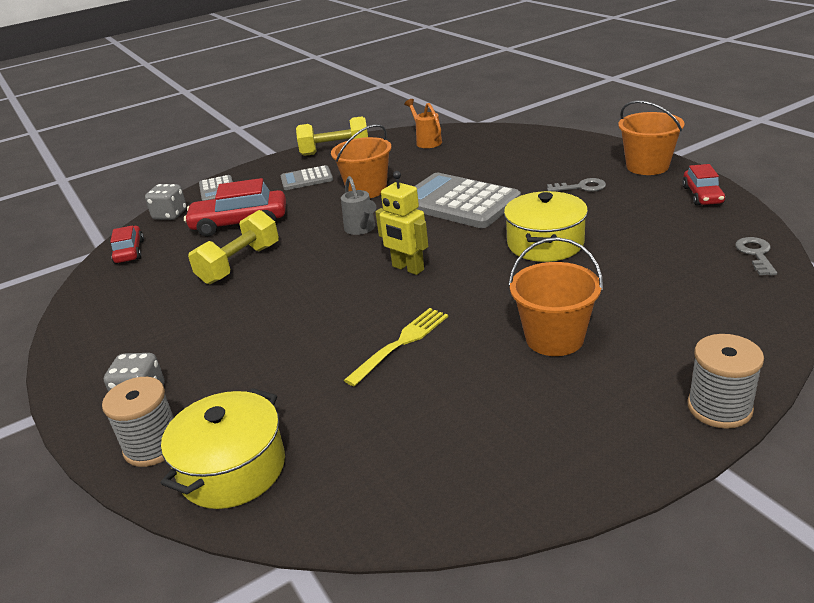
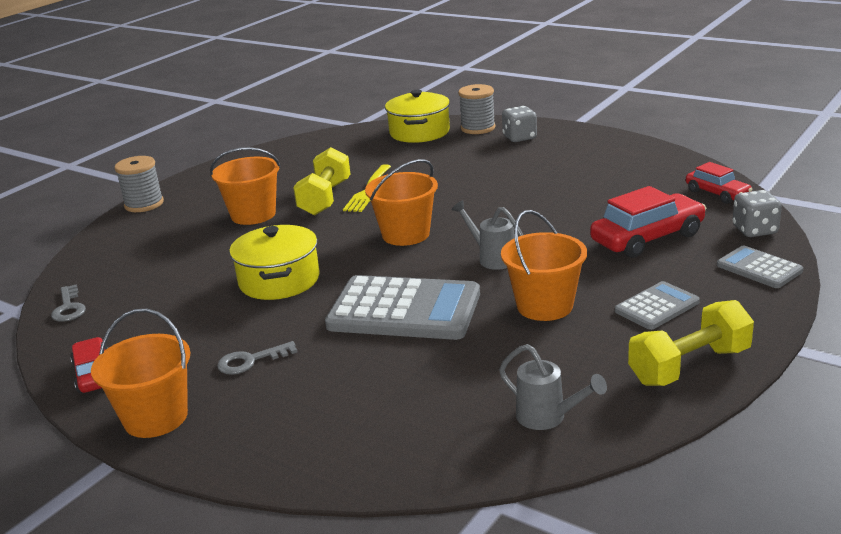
camera: 155 degrees right, 5 degrees down
(239, 264) = (578, 207): yellow dumbbell -> yellow dumbbell (325, 198)
(407, 268) = (406, 234): yellow robot -> orange bucket
(427, 141) = (547, 417): orange watering can -> grey watering can

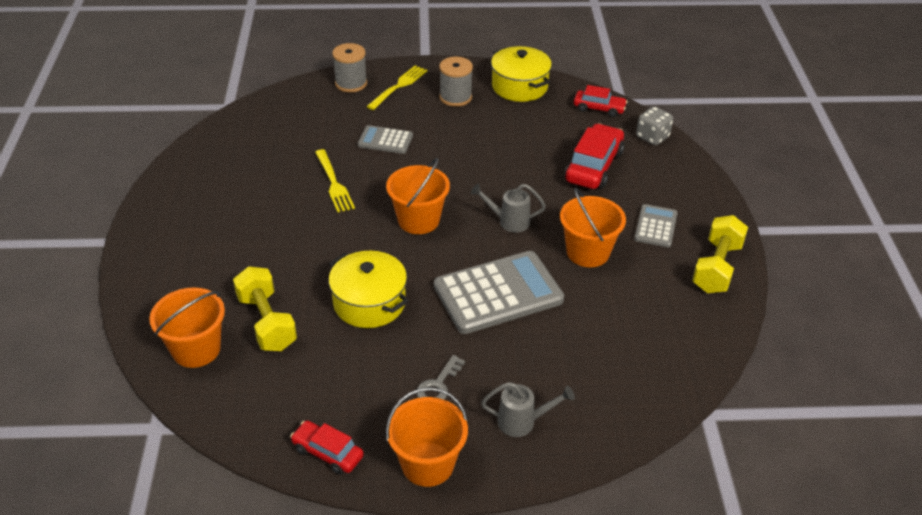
camera: 40 degrees left, 15 degrees up
(69, 308) = (214, 403): grey key -> none
(144, 204) = (131, 266): grey spool -> grey spool (455, 97)
(253, 214) = (260, 242): orange bucket -> orange bucket (196, 349)
(325, 198) = (305, 203): yellow dumbbell -> yellow dumbbell (267, 322)
(419, 132) = (303, 101): yellow pot -> yellow pot (519, 86)
(519, 138) = (398, 86): grey dice -> yellow fork
(547, 417) = (678, 342): grey watering can -> grey watering can (522, 422)
(759, 268) = (684, 171): grey calculator -> grey calculator (385, 140)

